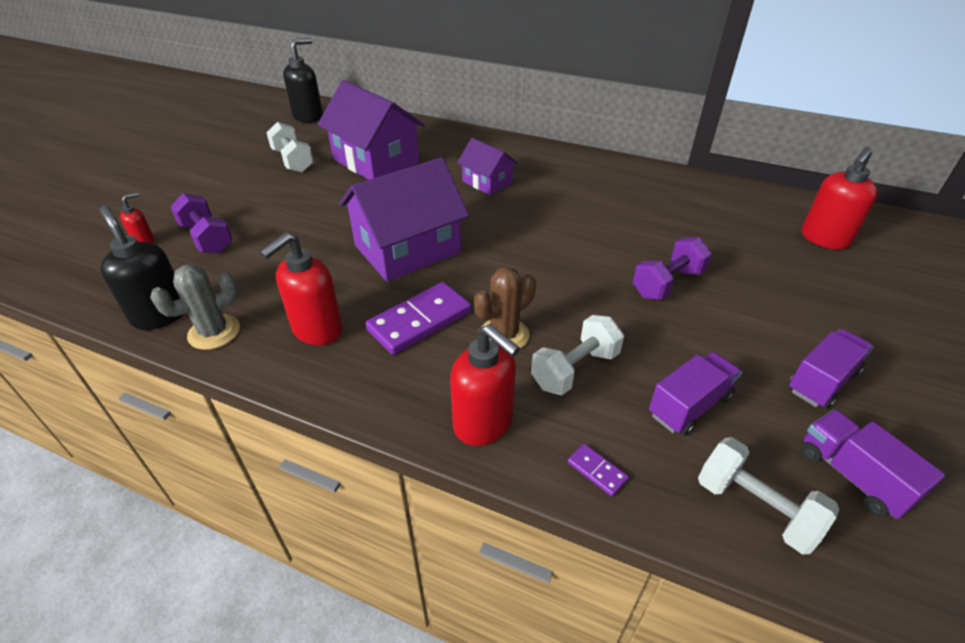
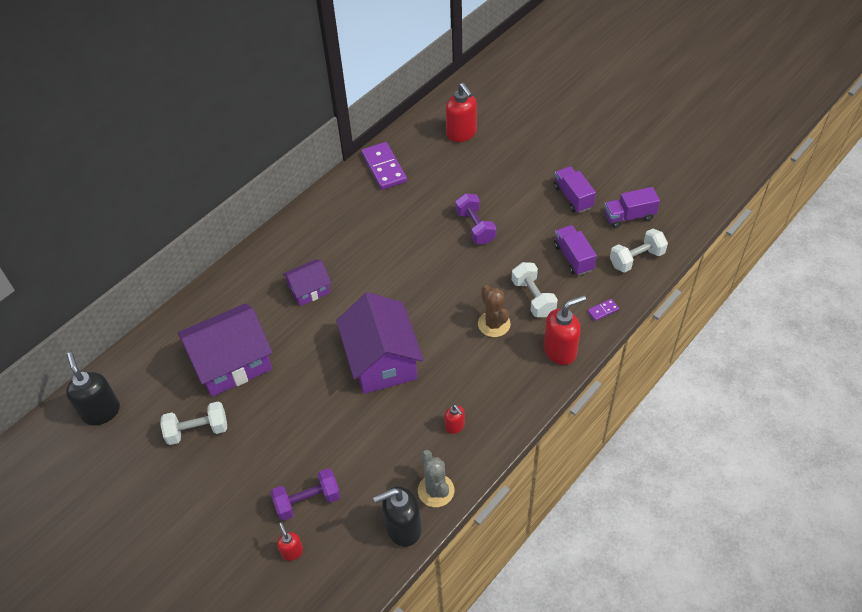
camera: 70 degrees left, 10 degrees up
(317, 330) = (455, 426): red soap dispenser -> red soap dispenser, size x0.52
(419, 321) = (465, 366): purple domino -> purple domino (384, 168)

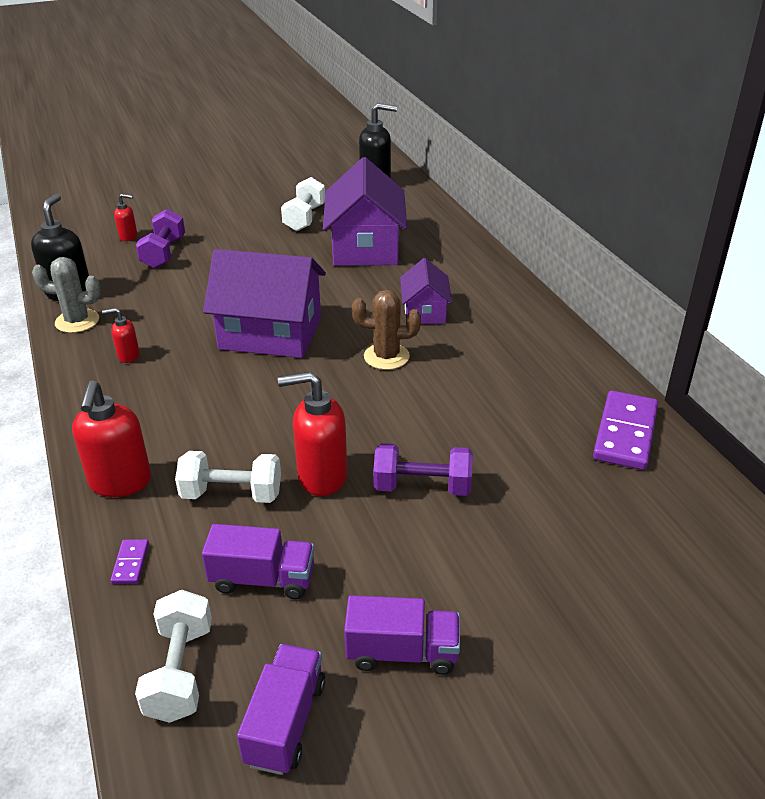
camera: 115 degrees right, 15 degrees down
(384, 168) = (625, 433): purple domino -> purple domino turned 75 degrees counterclockwise
(461, 134) = (677, 559): red soap dispenser -> red soap dispenser (321, 476)
(494, 324) = (228, 437): brown cactus -> brown cactus (386, 357)

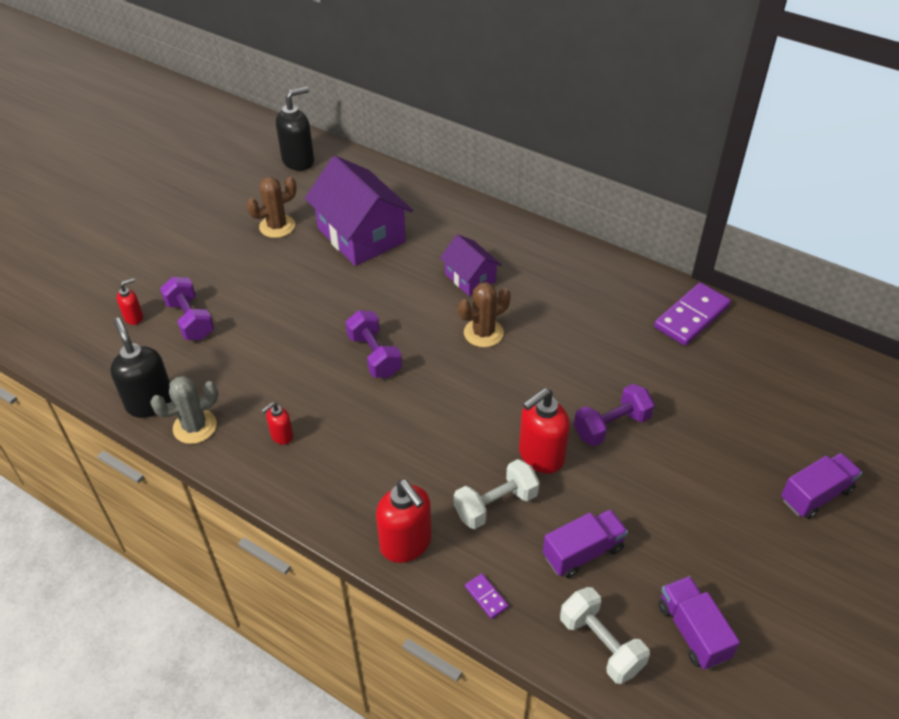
camera: 35 degrees left, 10 degrees up
(270, 333) = (374, 355): purple house -> purple dumbbell
(304, 218) = (277, 226): white dumbbell -> brown cactus
(402, 652) = (710, 546): purple truck -> purple truck (816, 495)
(625, 433) = (691, 316): purple domino -> purple domino turned 60 degrees clockwise

